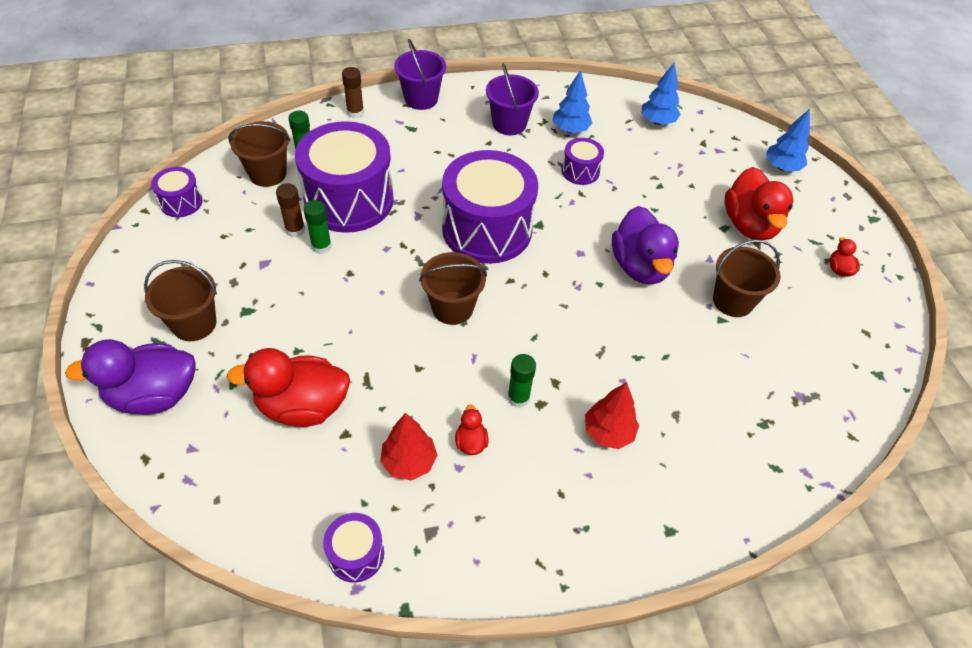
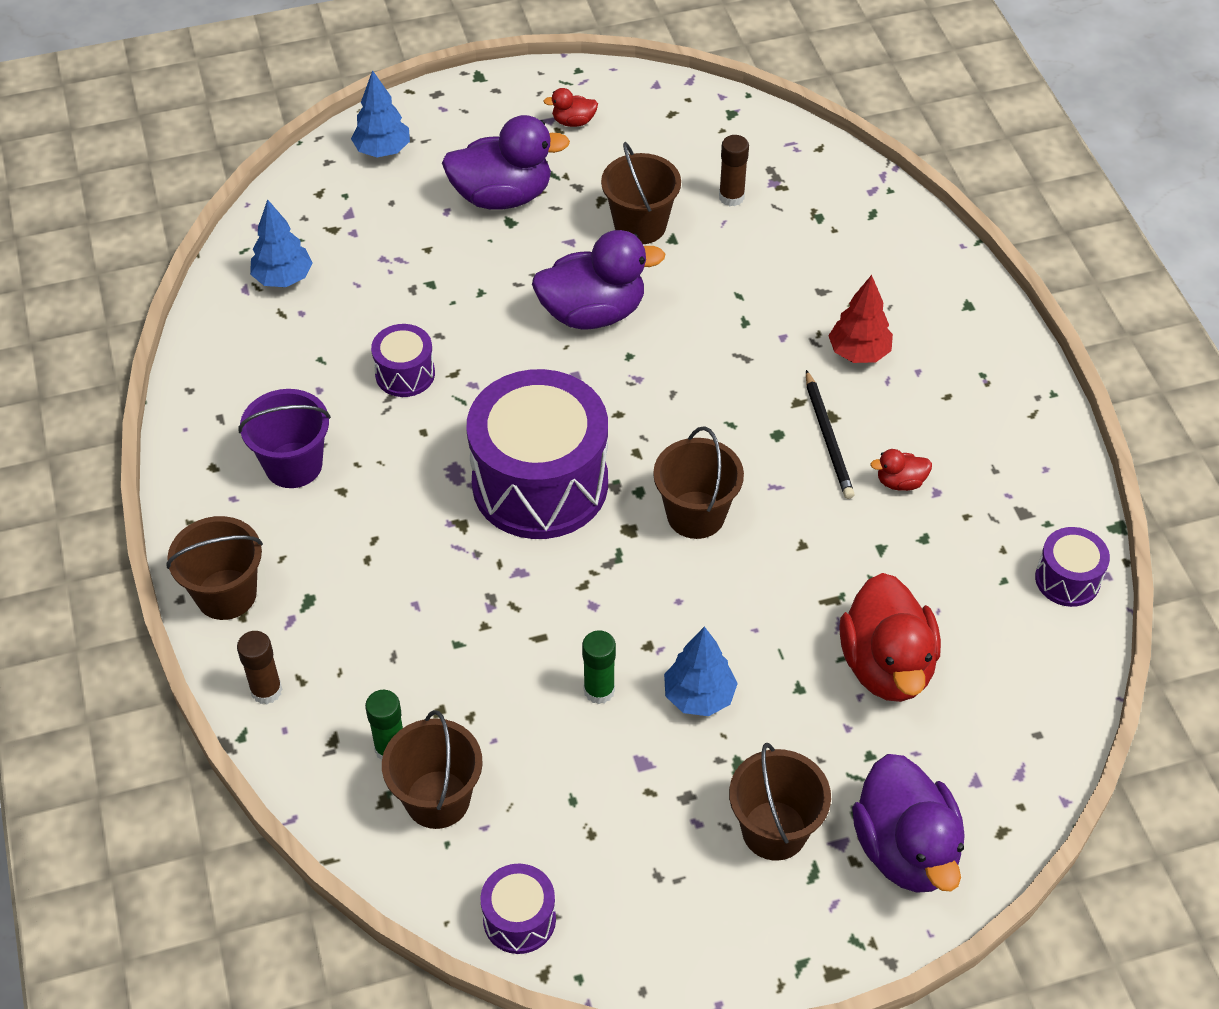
camera: 90 degrees left, 0 degrees up
(295, 230) = (567, 733): brown glue stick -> brown glue stick (731, 197)
(349, 200) = (492, 668): purple drum -> none
(409, 462) = (940, 541): red tree -> none
(421, 99) = (226, 594): purple bucket -> brown bucket
(518, 398) = (828, 438): green glue stick -> black pencil
(570, 130) = (306, 385): blue tree -> blue tree (699, 696)
(749, 225) = (502, 196): red duck -> purple duck

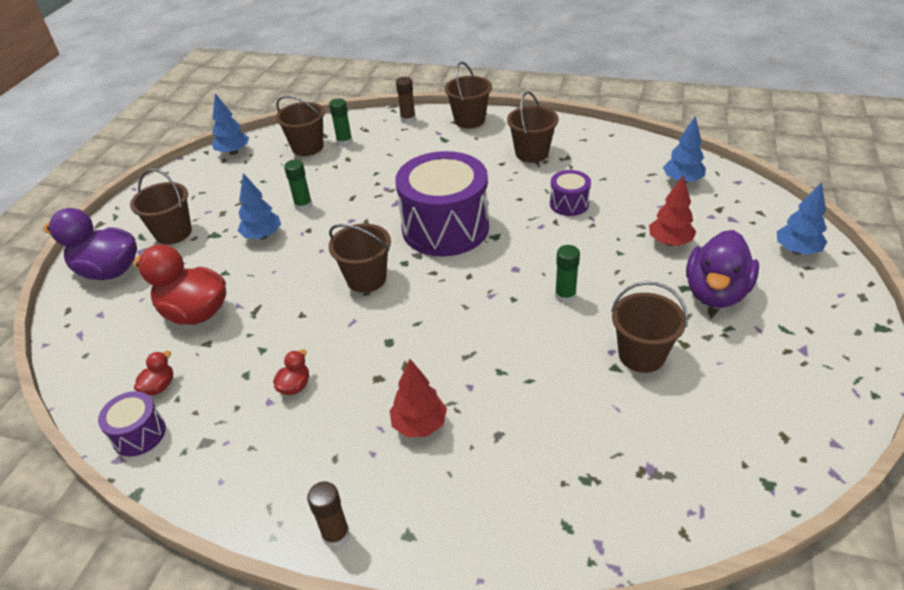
camera: 125 degrees right, 10 degrees down
(293, 465) = (531, 153): purple bucket -> brown bucket
(431, 255) = (669, 242): none -> red tree
(519, 919) = (233, 152): purple drum -> blue tree
(573, 122) = (795, 364): red duck -> red duck (159, 386)
(593, 313) = (565, 296): purple duck -> green glue stick
(731, 197) = (645, 428): brown glue stick -> brown glue stick (336, 535)
(828, 438) = (363, 366): black pencil -> none

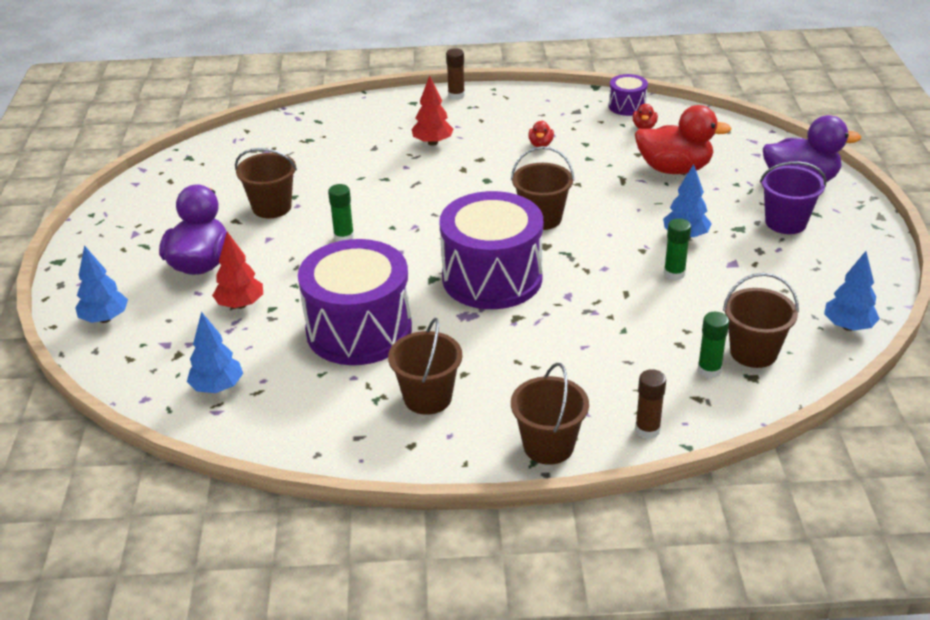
camera: 160 degrees right, 5 degrees down
(173, 233) = (785, 222): brown bucket -> purple bucket
(569, 204) = (359, 330): purple drum -> purple drum, size x2.19

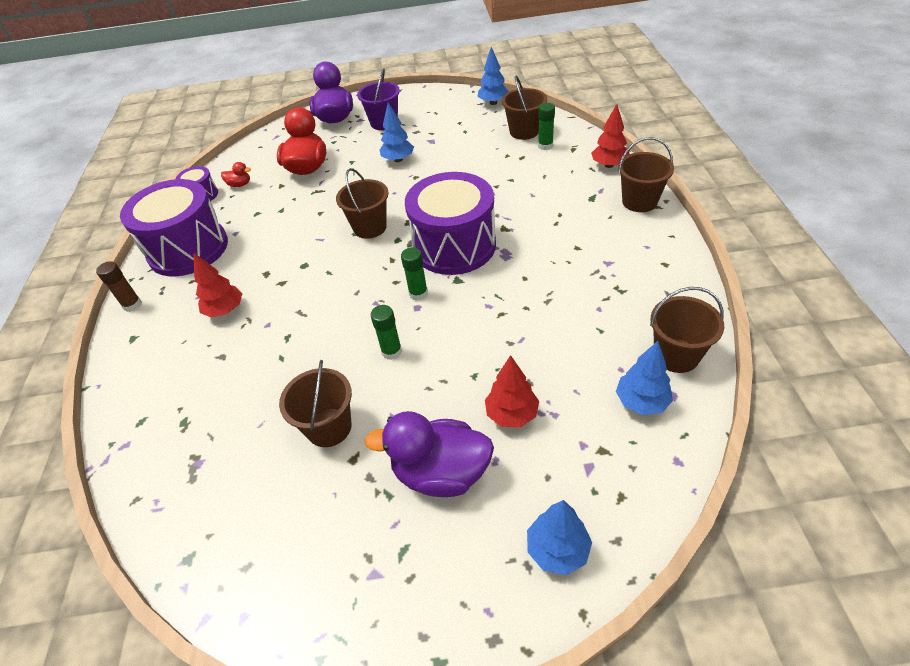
camera: 90 degrees left, 10 degrees up
(359, 330) = (536, 315): purple drum -> purple drum (188, 249)
(427, 398) = (610, 262): brown bucket -> brown bucket (676, 355)
(540, 144) = (251, 238): red duck -> none
(647, 430) = (609, 165): brown glue stick -> red tree
(674, 273) = (444, 162): green glue stick -> green glue stick (418, 294)

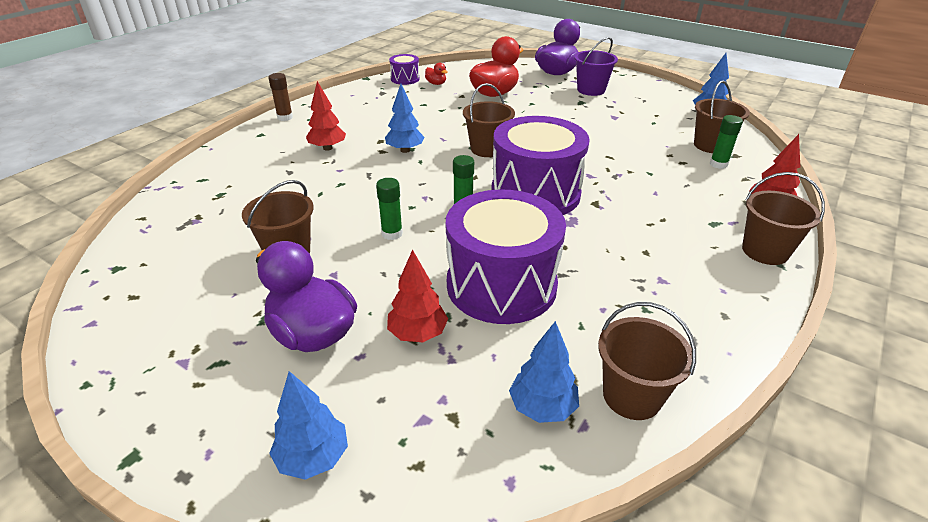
camera: 35 degrees right, 10 degrees down
(188, 249) = (355, 104): purple drum -> purple drum (501, 285)
(398, 159) = (569, 117): blue tree -> blue tree (405, 150)

